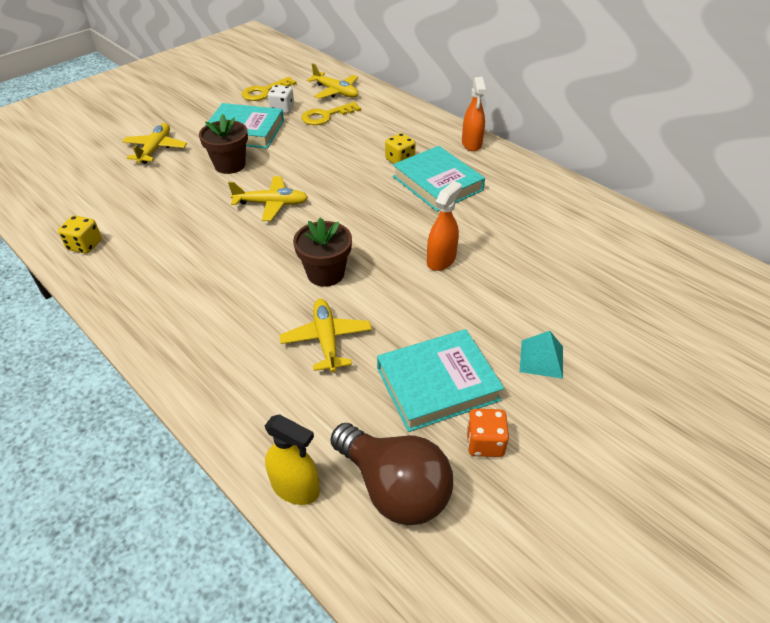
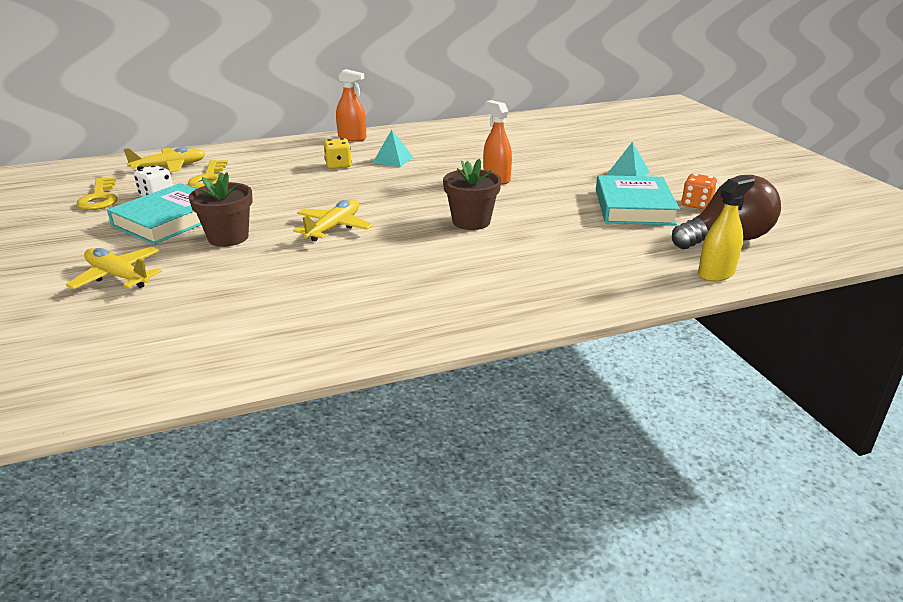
camera: 65 degrees left, 15 degrees down
(85, 245) = (277, 345): yellow dice -> none
(326, 339) = (558, 235): yellow plane -> none
(437, 183) = (393, 159): turquoise book -> turquoise pyramid

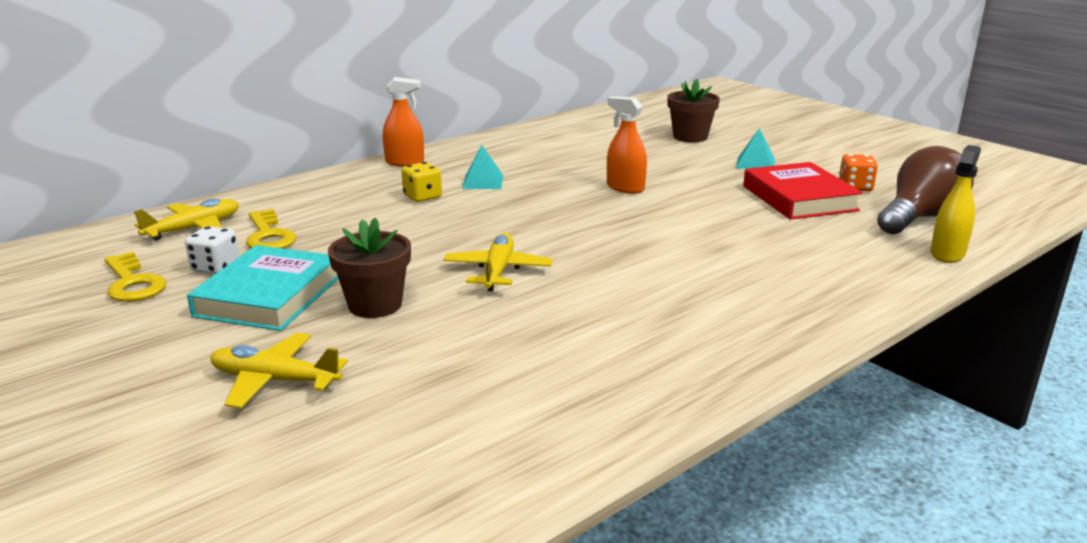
camera: 20 degrees left, 5 degrees down
(471, 222) = (649, 239): brown flower pot -> brown flower pot (690, 137)
(634, 207) = (799, 198): turquoise book -> red book

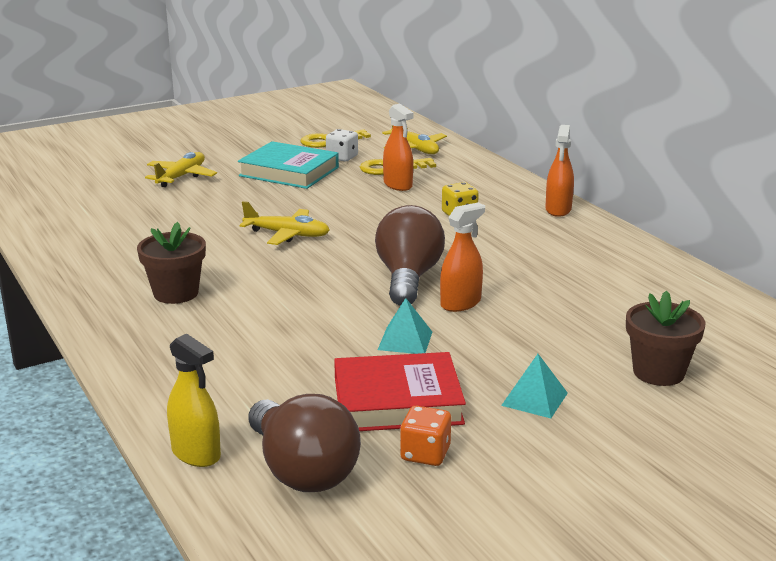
camera: 100 degrees right, 0 degrees up
(331, 228) = (398, 185): none -> orange spray bottle
(375, 305) = (257, 198): brown flower pot -> brown flower pot (176, 293)
(482, 182) = (494, 239): turquoise pyramid -> turquoise pyramid (405, 340)
(586, 208) = (408, 278): none -> brown light bulb

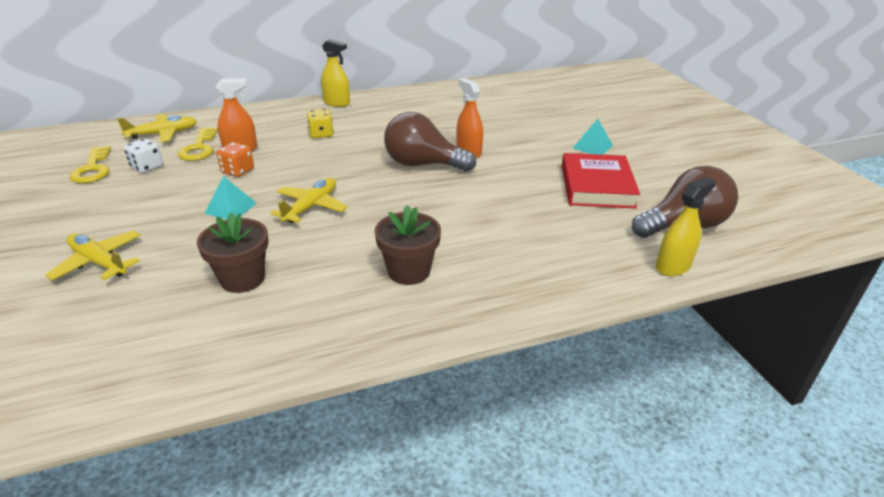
camera: 80 degrees left, 10 degrees up
(289, 172) = (156, 196): turquoise book -> none
(405, 340) = (517, 175): turquoise pyramid -> turquoise pyramid (230, 208)
(425, 454) = (656, 184): orange dice -> orange dice (238, 171)
(558, 209) = (337, 103): orange spray bottle -> yellow spray bottle
(658, 372) = (564, 113): brown flower pot -> brown flower pot (242, 279)

